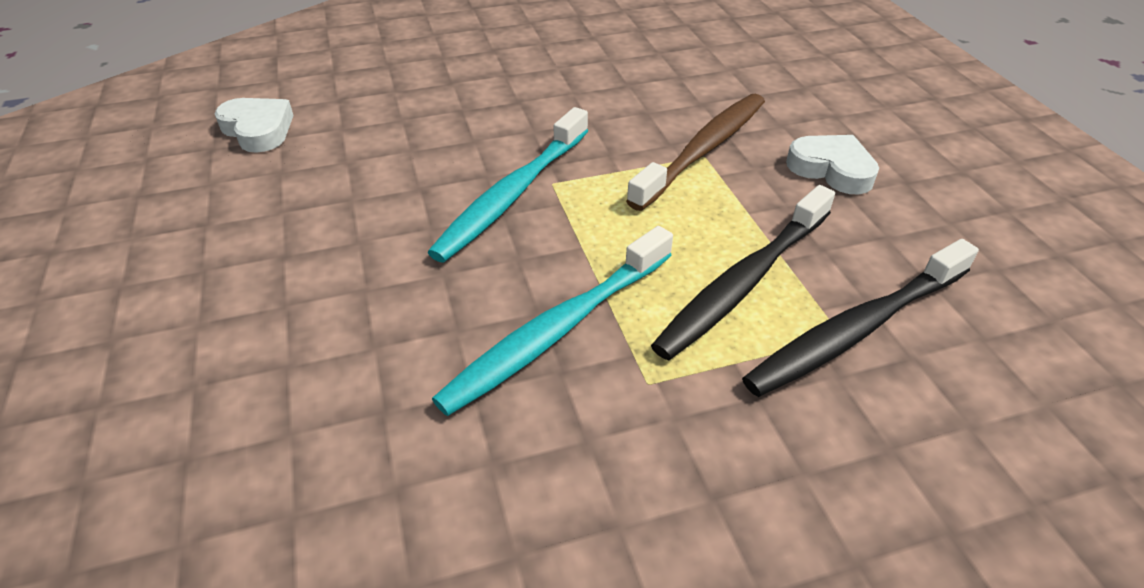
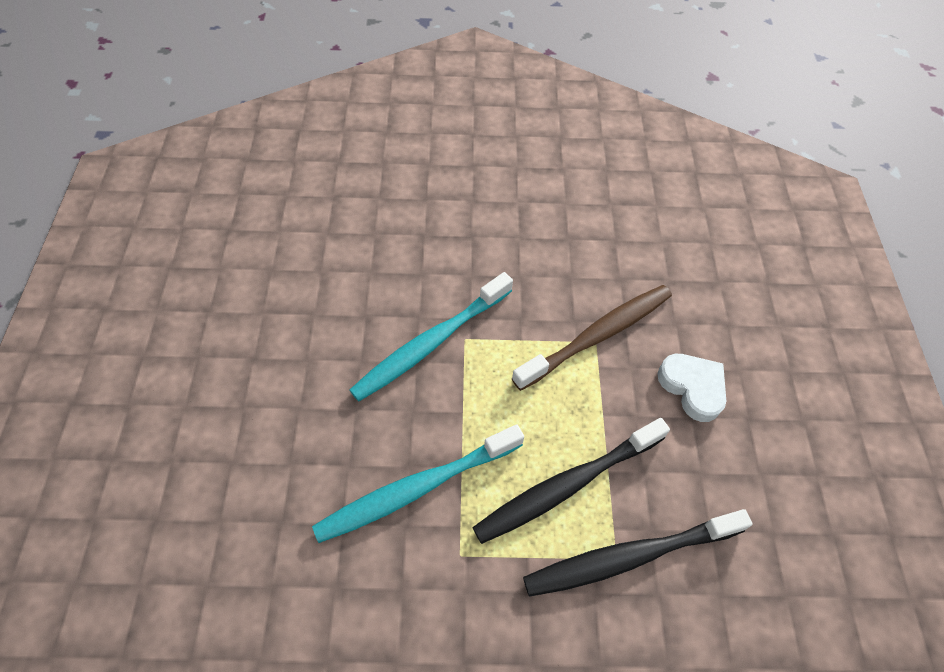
camera: 15 degrees right, 15 degrees up
(258, 130) = (266, 218): white heart -> none

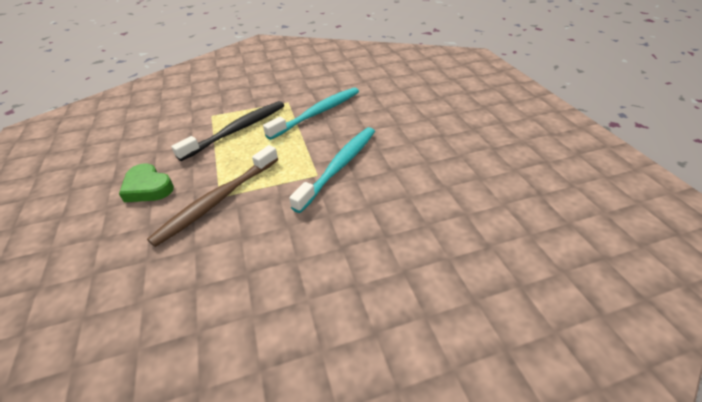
camera: 165 degrees right, 15 degrees down
(630, 556) = (203, 116): black toothbrush -> none
(692, 388) = (148, 187): white heart -> green heart

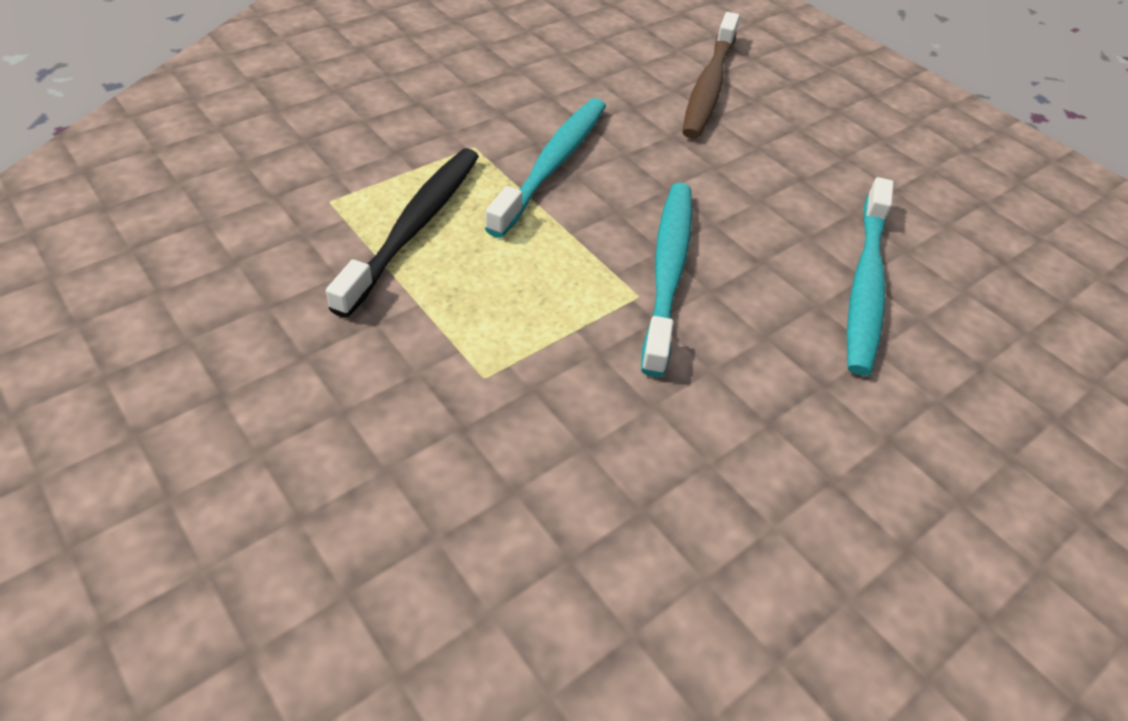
camera: 25 degrees left, 5 degrees up
(148, 187) = (318, 390): green heart -> none
(218, 200) = (488, 384): brown toothbrush -> brown toothbrush (709, 85)
(443, 190) = (866, 284): none -> turquoise toothbrush

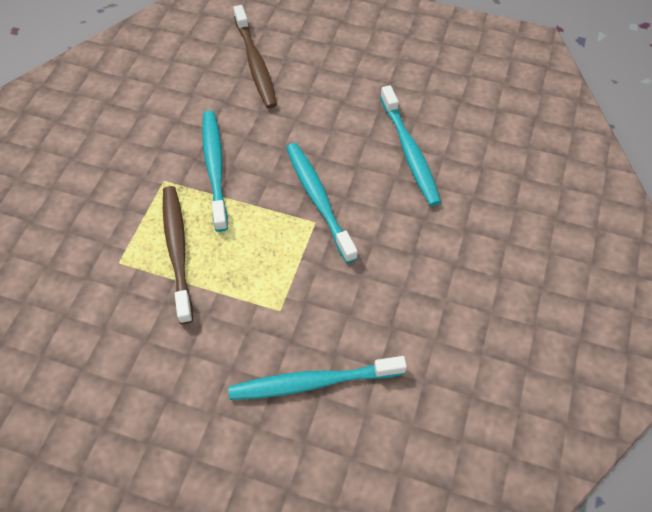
camera: 30 degrees left, 10 degrees up
(414, 227) = (177, 251): black toothbrush -> brown toothbrush
(443, 509) = (313, 382): none -> turquoise toothbrush

